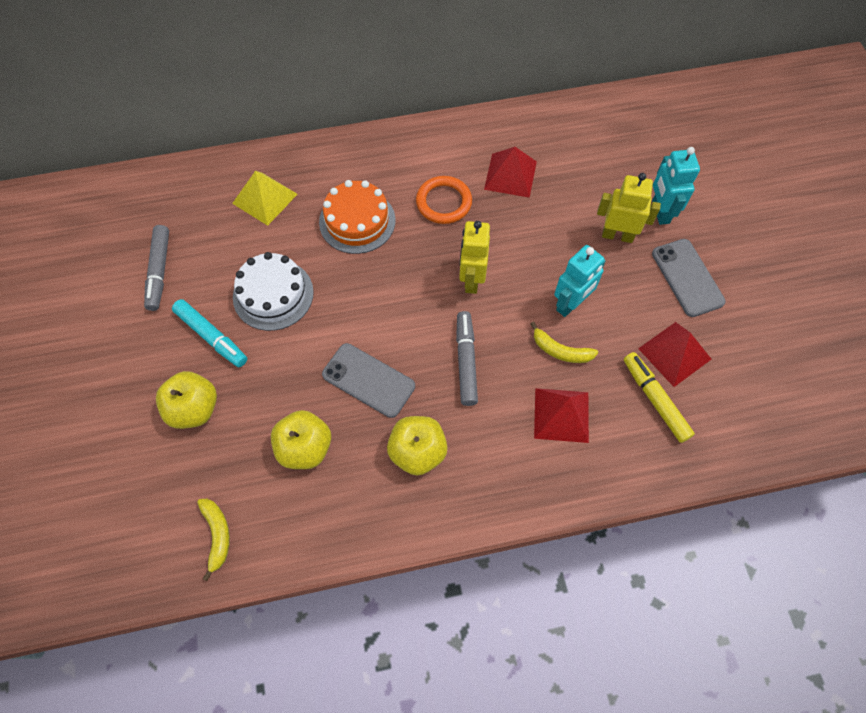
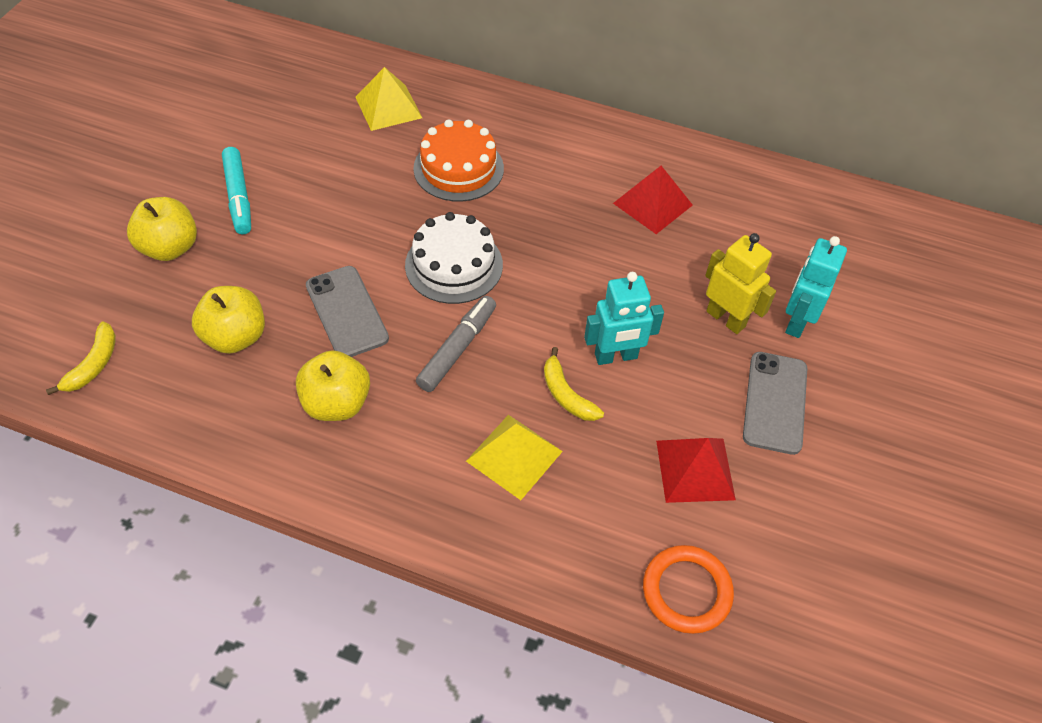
camera: 30 degrees right, 10 degrees down
(159, 271) = (242, 120): grey marker -> none
(273, 294) = (324, 190): white cake -> white cake (454, 265)
(444, 202) = (560, 194): orange ring -> orange ring (686, 591)
(471, 280) = (528, 278): yellow robot -> none
(561, 415) = (514, 456): red pyramid -> yellow pyramid
(655, 399) = (632, 502): yellow marker -> none

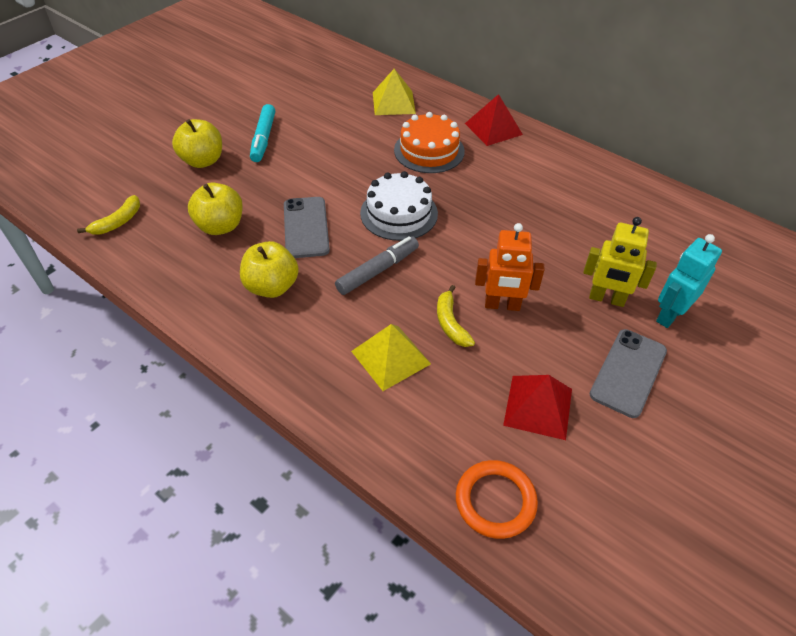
camera: 20 degrees right, 5 degrees down
(616, 356) = (502, 305): turquoise robot -> orange robot
(652, 204) = (573, 204): red pyramid -> red pyramid (493, 129)
(726, 319) = (606, 299): yellow robot -> yellow robot turned 135 degrees clockwise

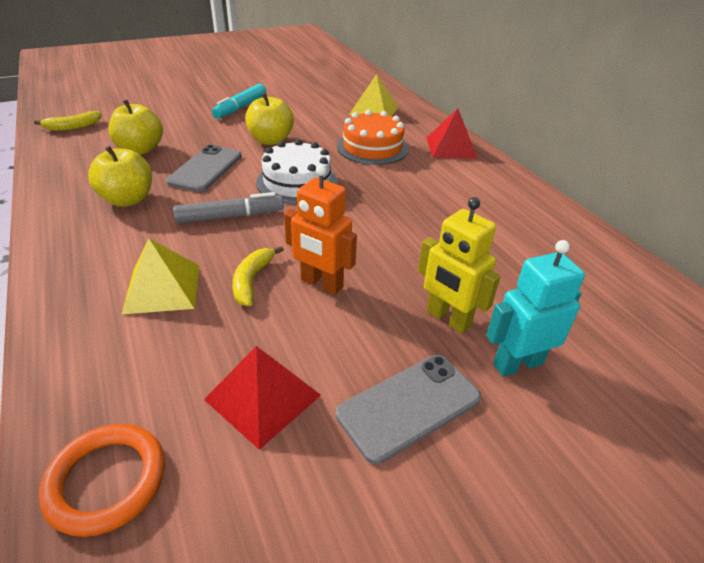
camera: 25 degrees right, 10 degrees down
(202, 161) = (179, 109): yellow apple -> yellow apple (271, 140)

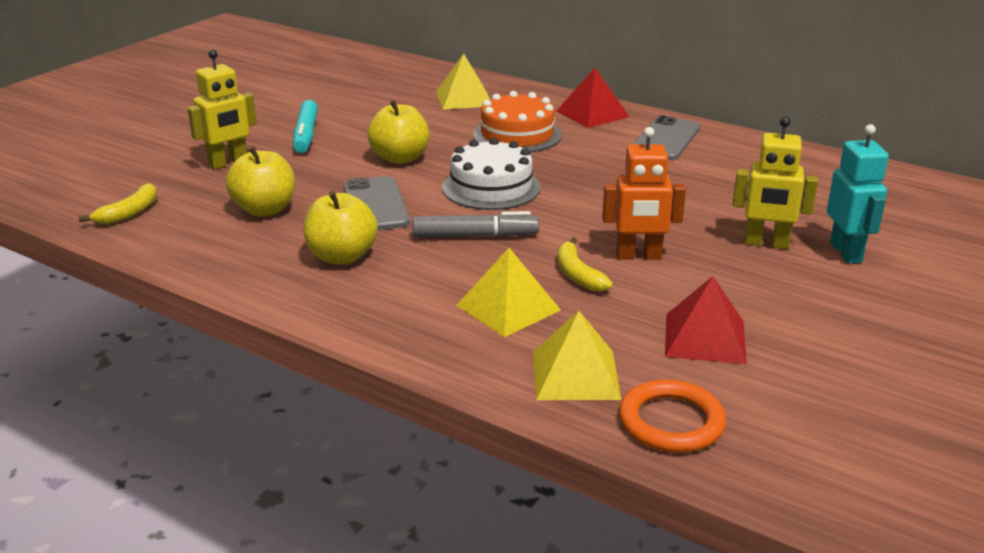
camera: 30 degrees left, 10 degrees down
(113, 379) = (575, 374): none -> yellow pyramid
(171, 112) = (228, 163): none -> yellow robot
(230, 216) = (475, 236): grey marker -> grey marker turned 45 degrees clockwise
(408, 406) = (809, 302): grey phone -> grey phone (665, 139)
(517, 364) = (846, 252): turquoise robot -> turquoise robot turned 135 degrees clockwise

